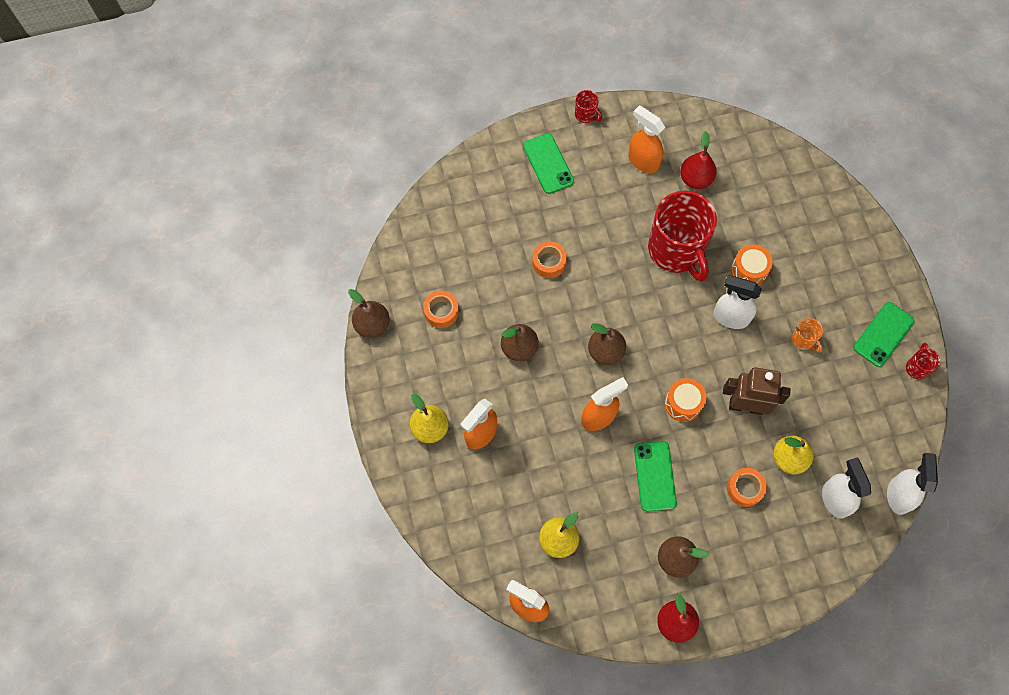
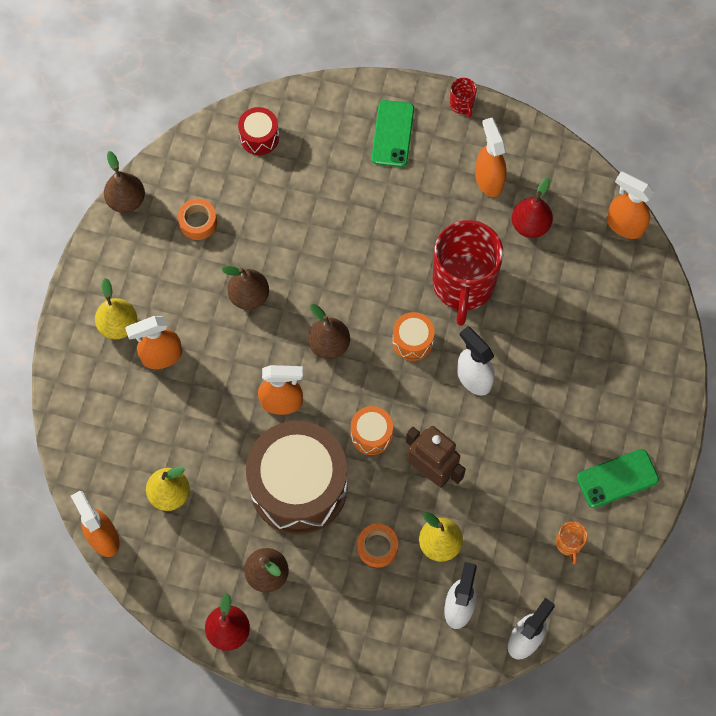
camera: 30 degrees right, 0 degrees up
(446, 219) = (259, 137): none -> red drum
(549, 262) = (330, 230): orange tape -> none
(654, 476) = (298, 486): green phone -> brown drum
(748, 271) = (522, 343): orange drum -> orange drum (412, 341)
(763, 143) = (624, 225): none -> orange spray bottle
(803, 340) = (532, 440): orange mug -> orange mug (569, 544)
(917, 367) = (629, 529): red mug -> none

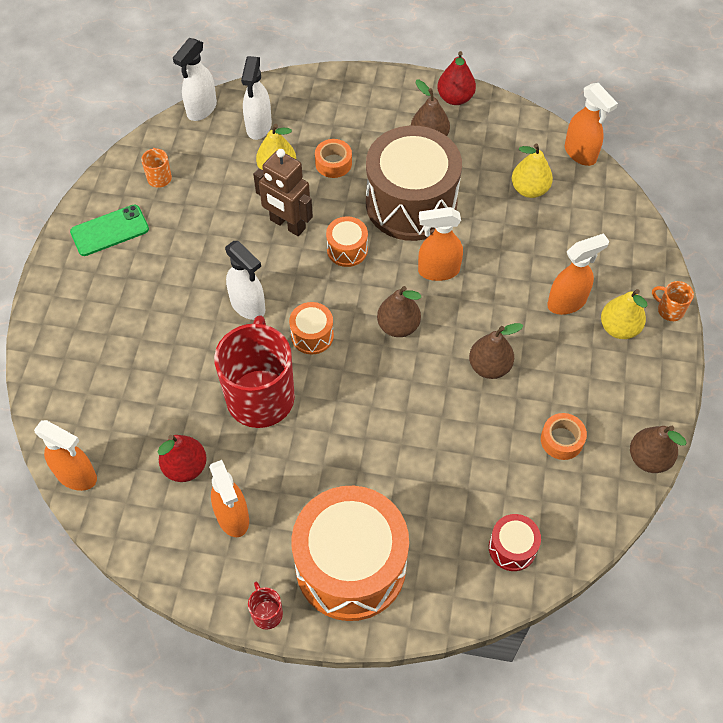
camera: 175 degrees right, 10 degrees down
(64, 340) = (669, 310): none -> orange mug
(393, 134) = (351, 566): green phone -> orange drum

